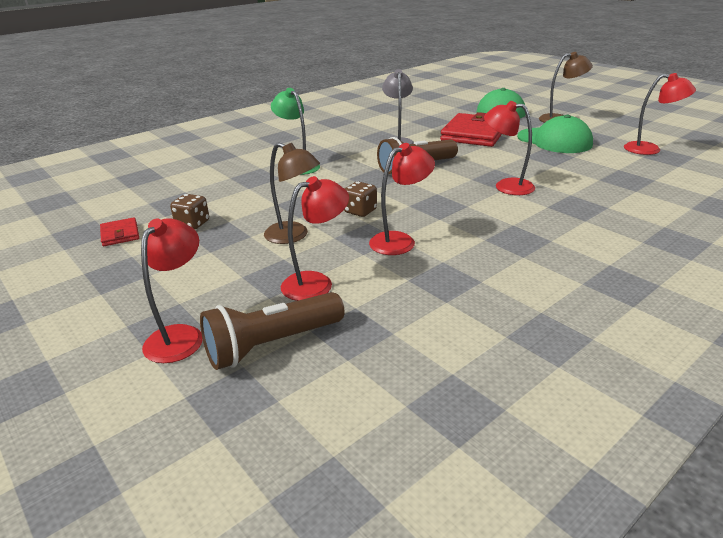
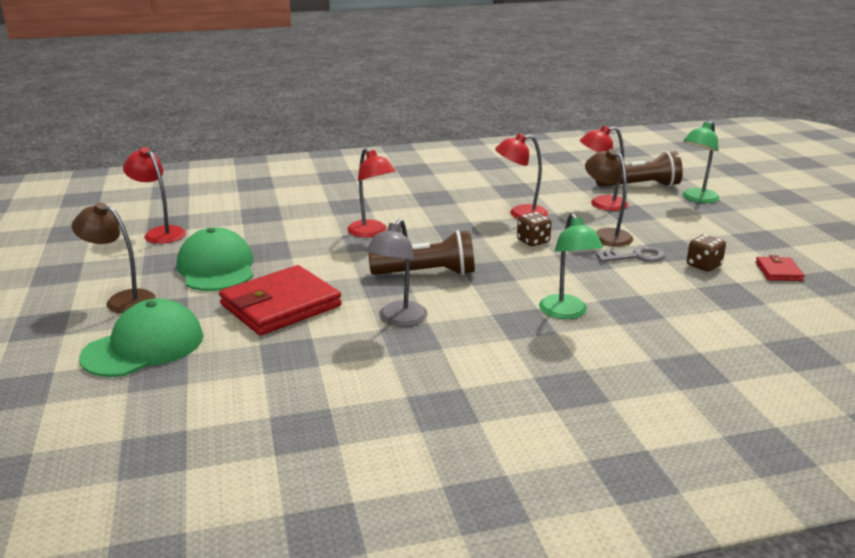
camera: 155 degrees left, 5 degrees down
(180, 335) = (696, 199): red lamp -> green lamp
(257, 218) = (636, 257): none -> grey key

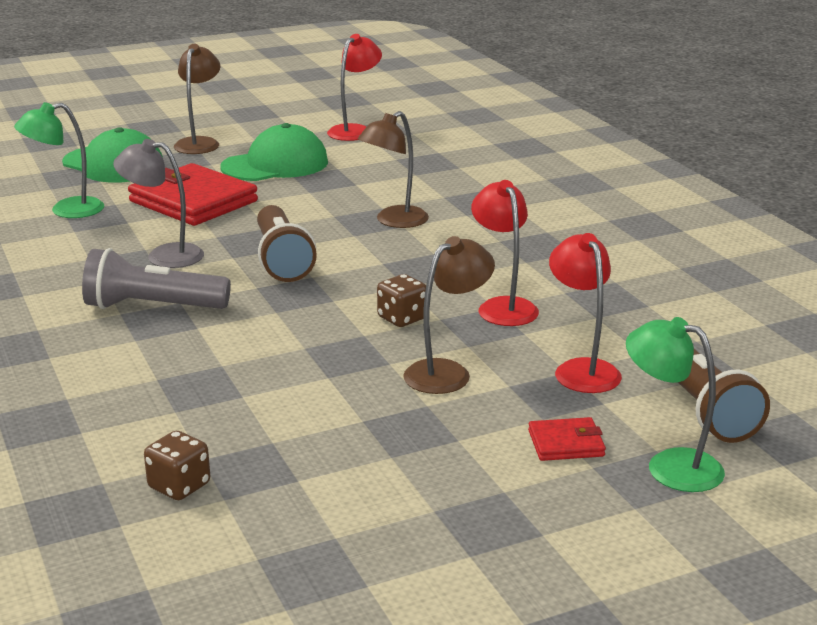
camera: 80 degrees right, 0 degrees up
(371, 232) = (394, 221): red lamp -> brown lamp
(500, 325) = (152, 307): none -> grey flashlight
(566, 313) = (184, 344): green lamp -> green lamp (66, 210)
(636, 257) = (370, 395): grey key -> none
(703, 266) = (352, 452): brown dice -> brown dice (179, 486)
(778, 271) = (345, 525): red wallet -> red wallet (566, 443)

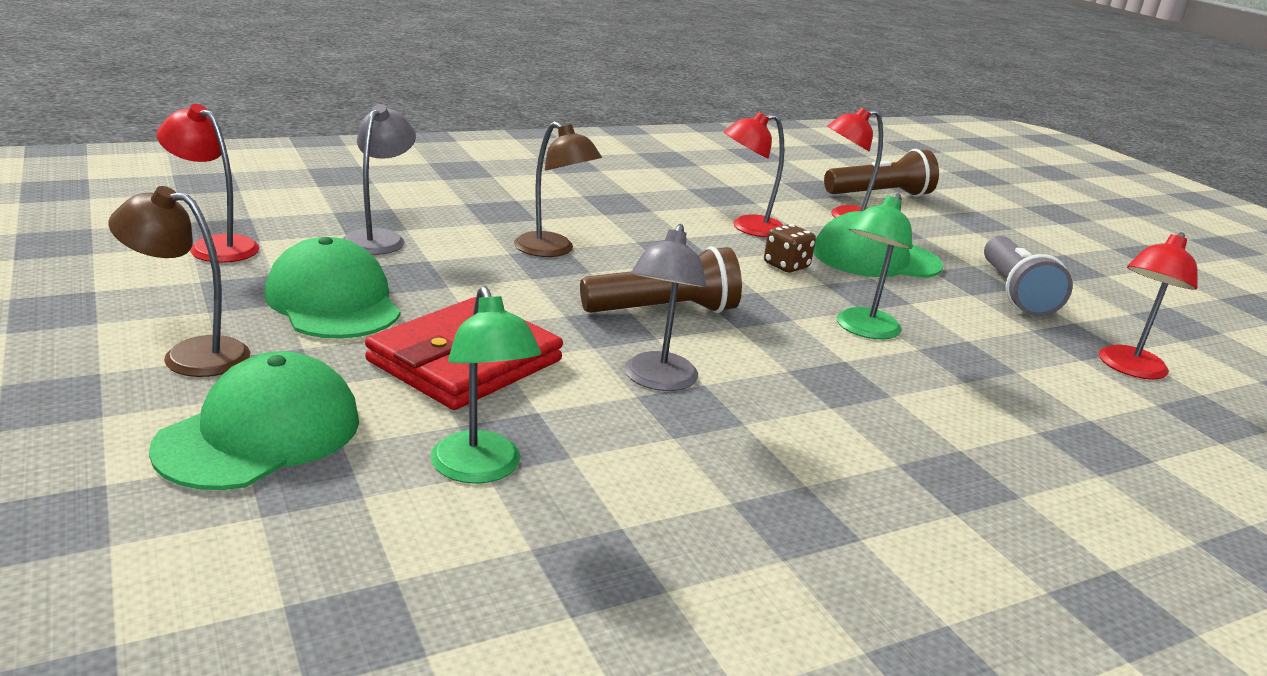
camera: 95 degrees left, 0 degrees up
(152, 307) = (808, 386): grey flashlight -> grey flashlight (1014, 293)
(179, 486) = (1129, 368): brown dice -> red lamp
(391, 168) = (379, 238): none -> grey lamp
(447, 372) = (875, 258): brown lamp -> green cap
(566, 443) = (953, 235): red wallet -> none
(670, 466) = (958, 213): green lamp -> green lamp (863, 330)

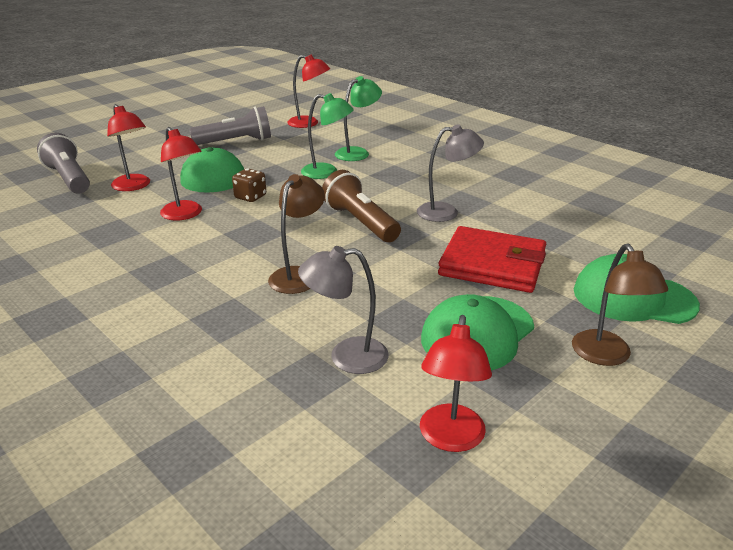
camera: 105 degrees left, 5 degrees up
(481, 470) = (576, 236): green lamp -> green lamp (357, 153)
(880, 195) = (69, 178): brown flashlight -> grey flashlight

